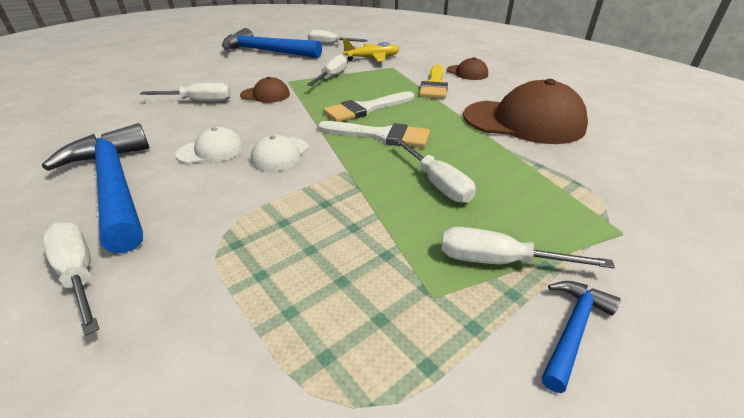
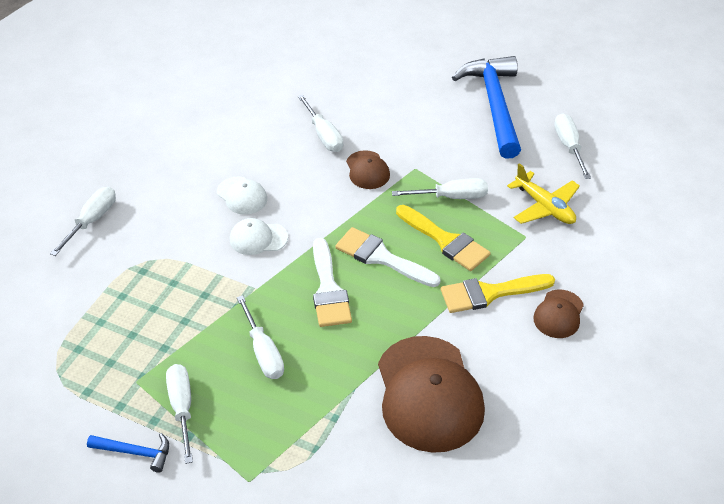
camera: 65 degrees right, 10 degrees up
(115, 185) = (172, 177): blue hammer -> none
(372, 86) = (445, 241): none -> yellow brush
(438, 184) = (263, 352): white screwdriver -> white screwdriver turned 60 degrees counterclockwise

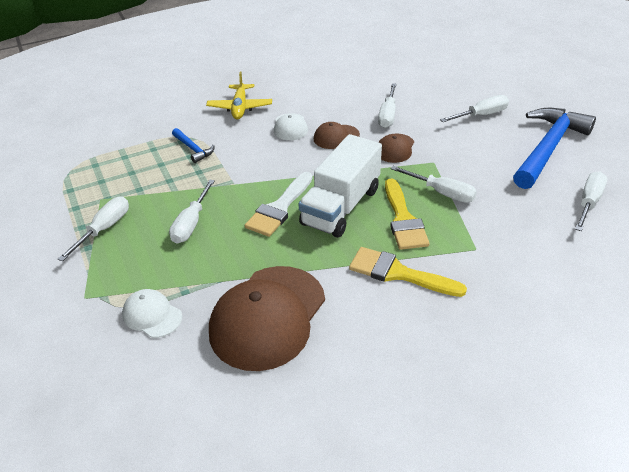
camera: 40 degrees right, 5 degrees down
(92, 220) = (188, 102): white screwdriver -> white screwdriver (482, 115)
(135, 452) = (48, 238): blue hammer -> blue hammer (193, 149)
(258, 238) = (271, 155): white cap -> white cap (152, 315)
(381, 257) = (341, 207): white brush -> white truck
(544, 207) = (517, 235): yellow plane -> yellow plane (240, 107)
(558, 314) = (442, 321): brown cap -> brown cap (336, 137)

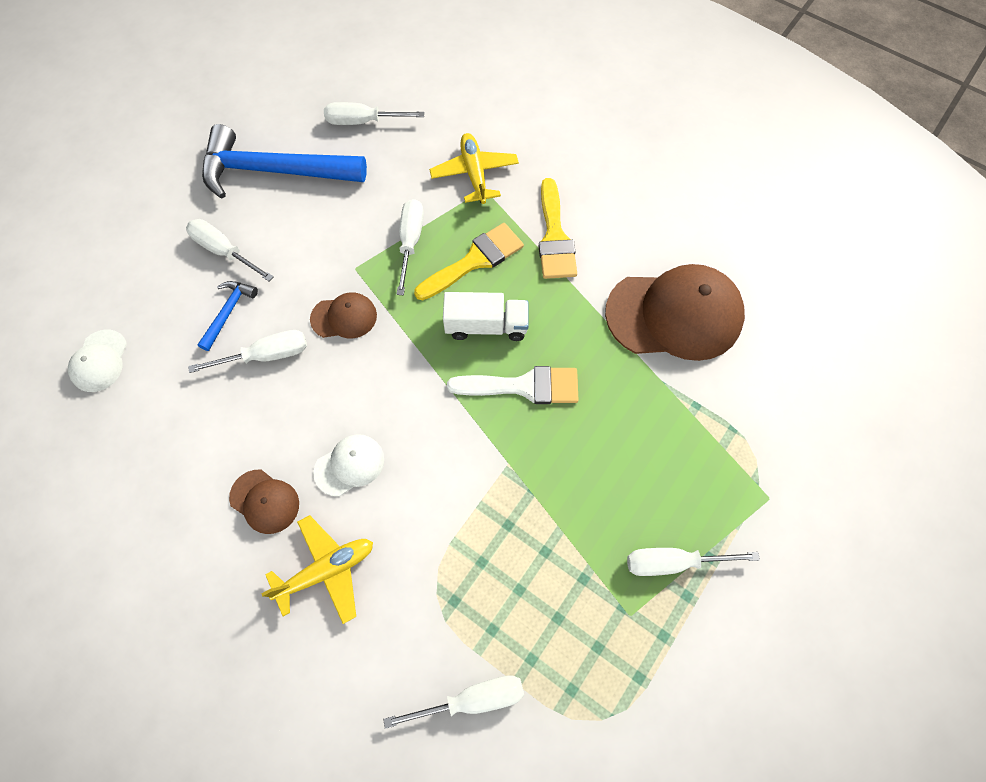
camera: 120 degrees left, 25 degrees up
(152, 315) = (742, 414): white cap -> white cap (99, 361)
(191, 224) = (604, 466): white screwdriver -> white screwdriver (473, 699)
(193, 149) = (464, 568): blue hammer -> blue hammer (228, 312)
(336, 137) = (348, 395): brown cap -> brown cap (265, 501)
(341, 207) = (486, 326): white truck -> white truck, size x0.65
(497, 248) = (474, 174): none -> yellow plane

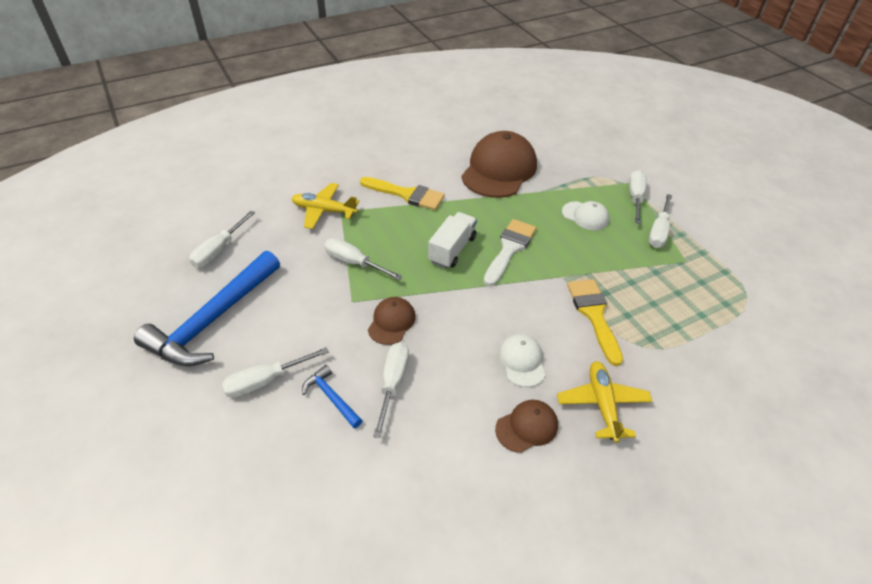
camera: 65 degrees left, 20 degrees down
(99, 361) = (309, 522): white cap -> white cap (585, 216)
(473, 699) = (722, 352): white screwdriver -> white screwdriver (635, 197)
(475, 260) = (396, 236): yellow brush -> yellow brush (594, 315)

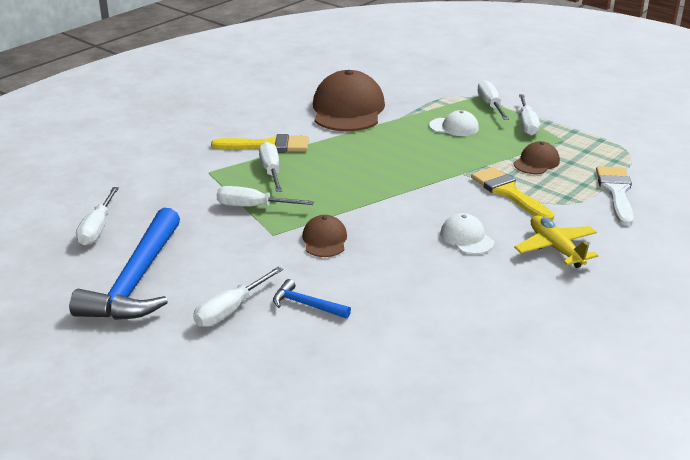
camera: 20 degrees left, 15 degrees down
(324, 211) = (190, 175): yellow plane -> none
(393, 383) = (358, 280): white screwdriver -> white screwdriver (271, 171)
(452, 249) = (345, 176): white truck -> none
(509, 249) = (400, 164): white brush -> white brush (616, 192)
(527, 427) = (501, 278): brown cap -> brown cap (536, 162)

